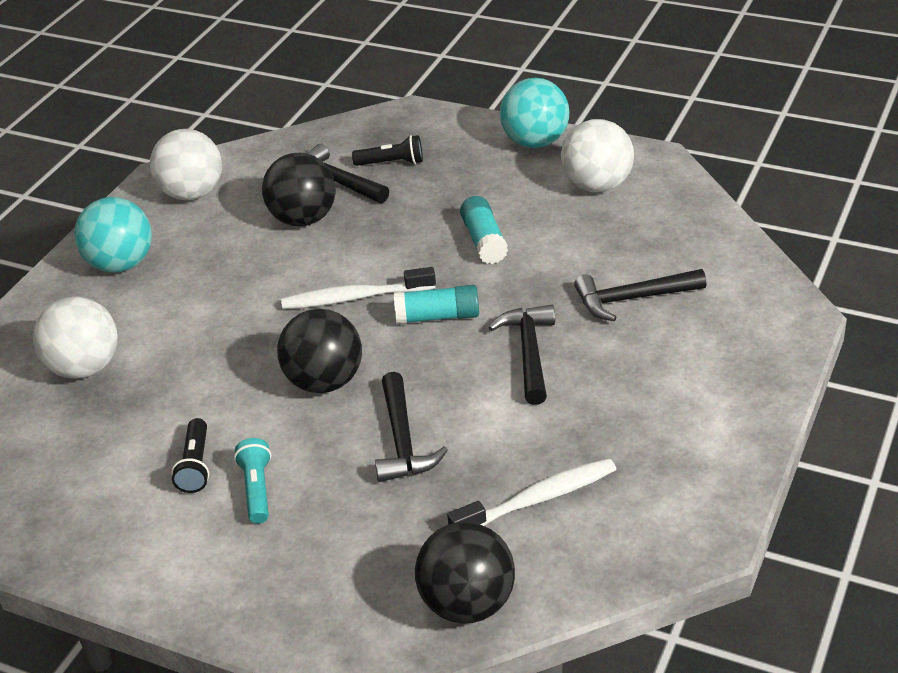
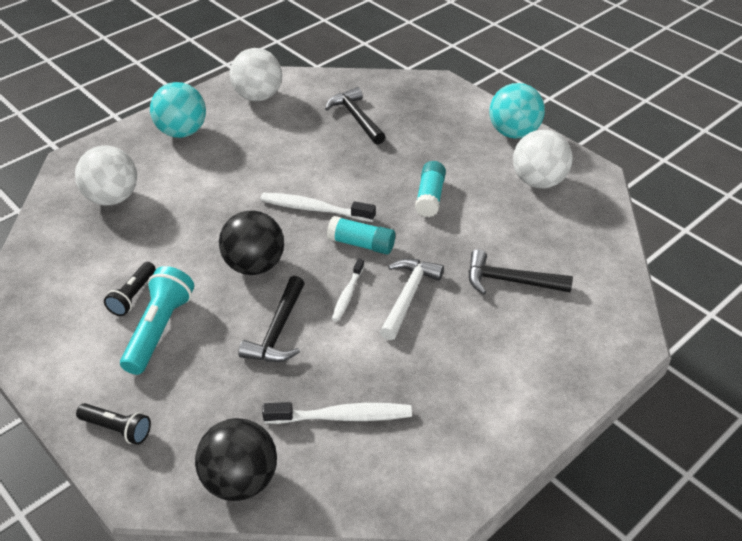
camera: 20 degrees right, 5 degrees up
(257, 489) = (159, 330): turquoise flashlight -> turquoise flashlight, size x1.63
(303, 219) = (317, 139): black ball -> none
(392, 163) = (402, 116): black flashlight -> black flashlight (117, 429)
(458, 375) = (347, 295): none -> white toothbrush
(529, 353) = (408, 296): black hammer -> white hammer

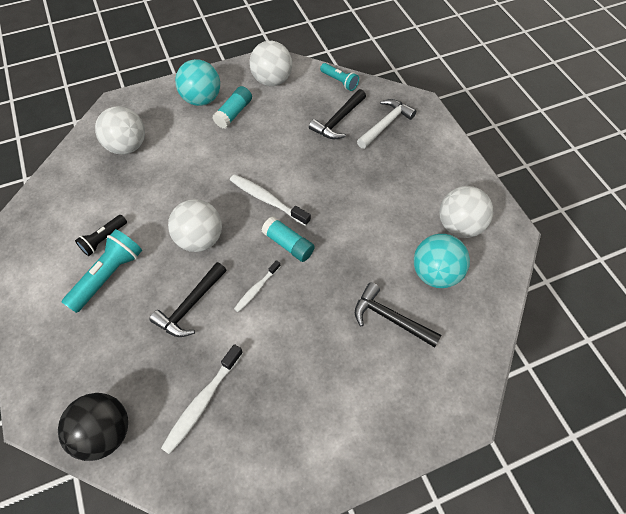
camera: 20 degrees right, 15 degrees up
(117, 429) = (43, 354): black flashlight -> none
(254, 265) = (200, 239): black ball -> white ball
(338, 81) = (339, 81): none -> turquoise flashlight
(342, 416) = (202, 402): white toothbrush -> white toothbrush turned 105 degrees clockwise
(356, 118) = (338, 121): black hammer -> black hammer turned 135 degrees counterclockwise
(408, 296) = (302, 306): white hammer -> white hammer (385, 124)
(430, 197) = (362, 215): turquoise glue stick -> turquoise glue stick (234, 113)
(513, 133) = (460, 170): turquoise ball -> turquoise ball (435, 273)

